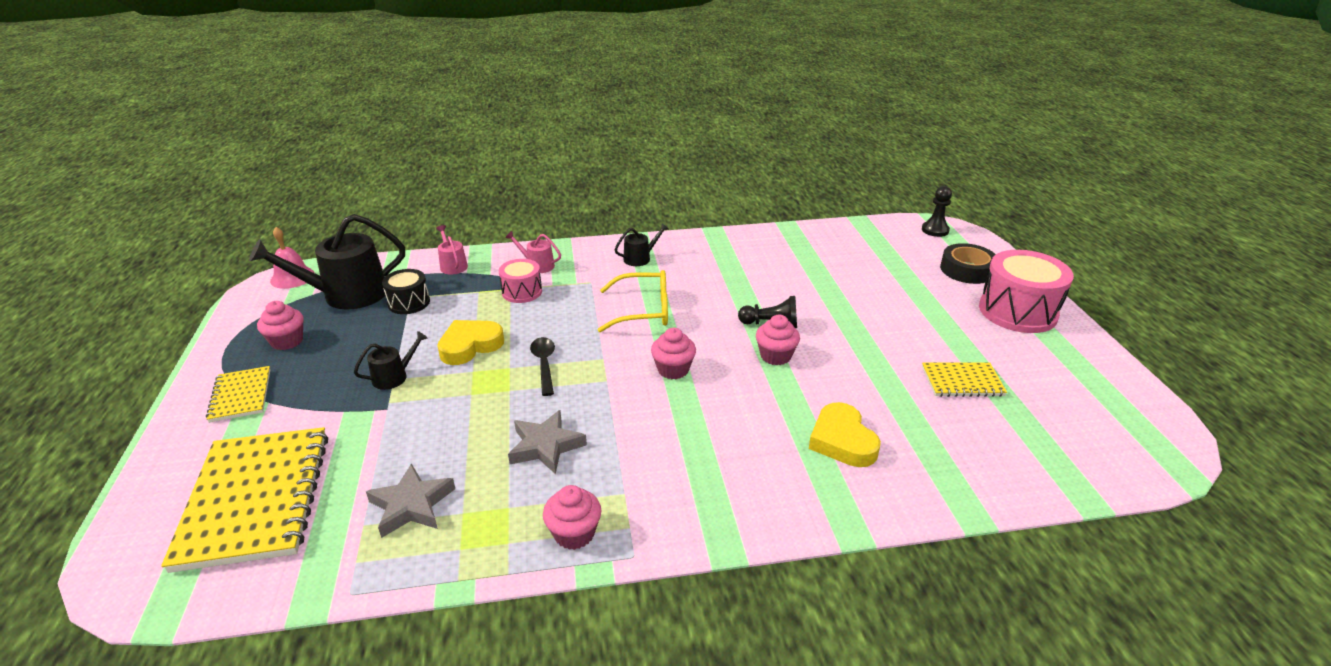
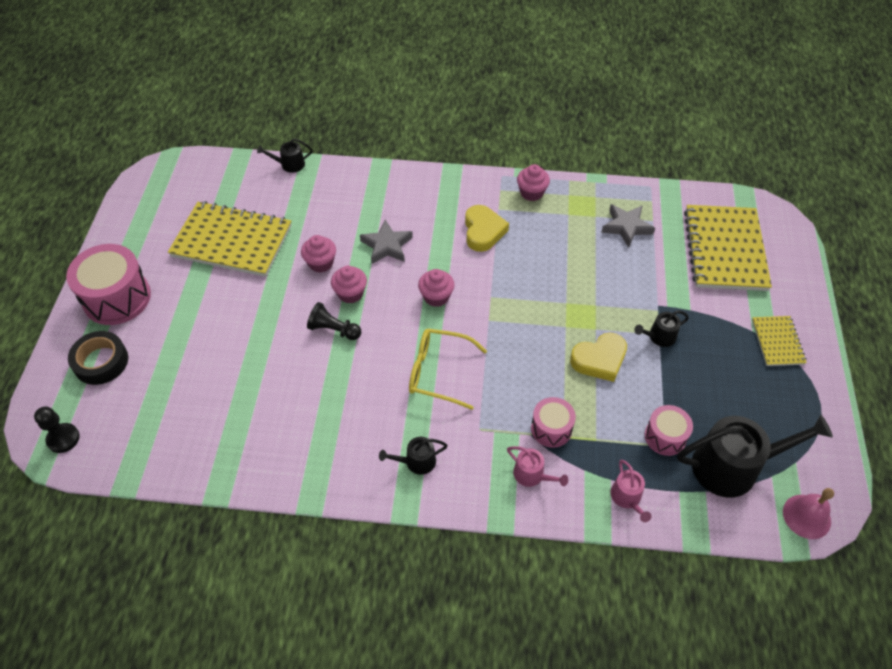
camera: 165 degrees left, 20 degrees up
(287, 341) = (767, 402): pink cupcake -> pink cupcake (321, 263)
(409, 303) = (665, 437): black drum -> pink drum
(544, 365) = (537, 324): black spoon -> none
(545, 446) = (542, 250): grey star -> grey star (387, 246)
(842, 441) = (349, 215): yellow heart -> yellow heart (483, 231)
(962, 381) = (232, 241): yellow notebook -> yellow notebook, size x1.97
(996, 500) = (289, 164): none -> black watering can

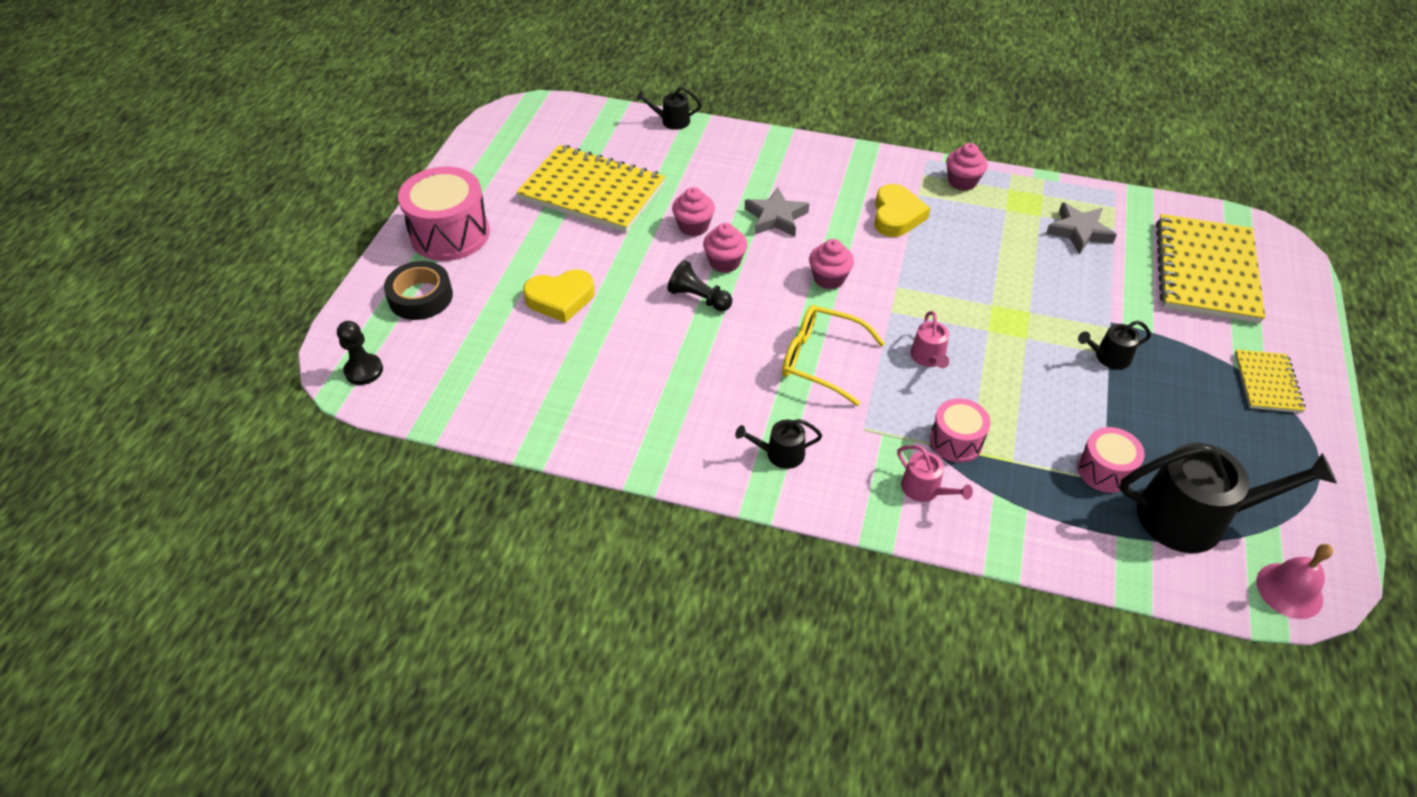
camera: 10 degrees right, 5 degrees down
(599, 360) = (1027, 372): yellow heart -> yellow heart (560, 299)
(627, 498) = (1046, 533): pink watering can -> pink watering can (929, 357)

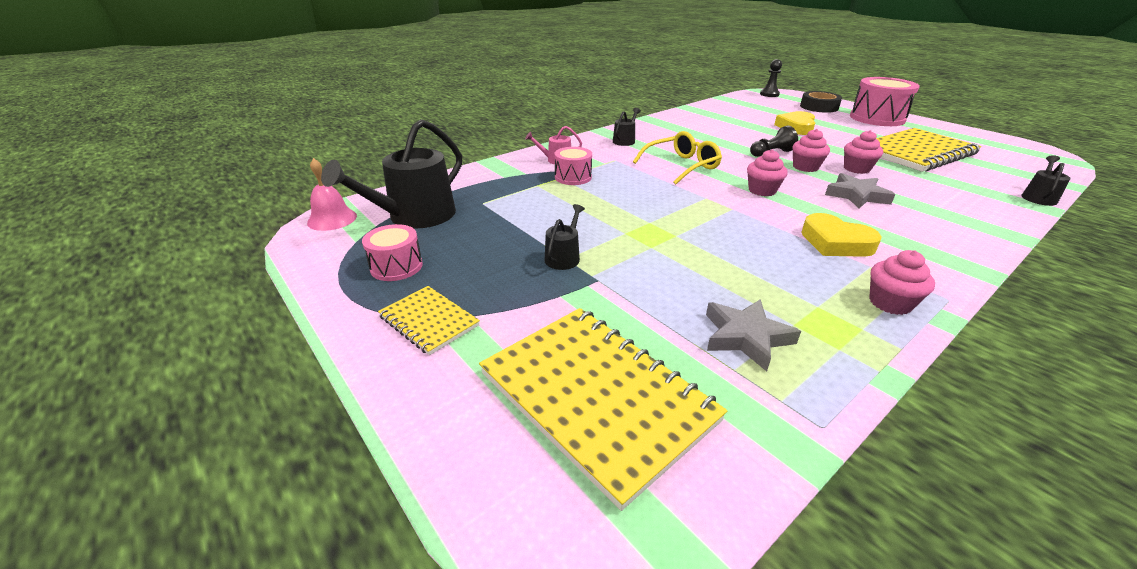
camera: 125 degrees right, 15 degrees down
(929, 357) = (647, 194): pink watering can -> none
(1104, 470) = (487, 207): pink drum -> pink drum (396, 266)

